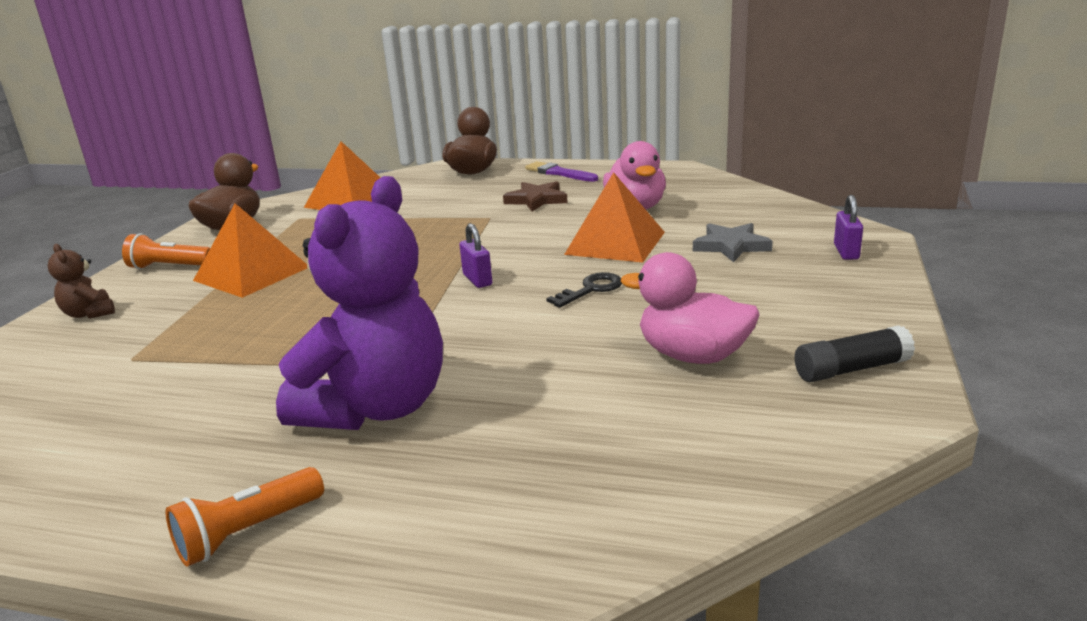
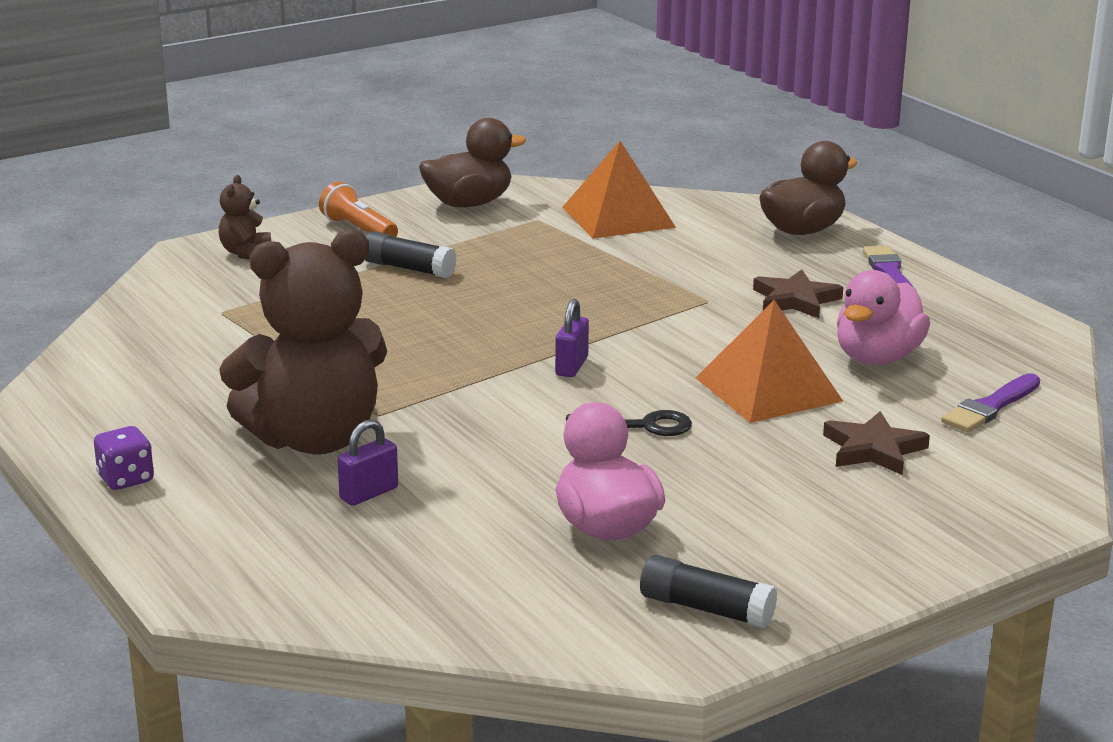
camera: 40 degrees right, 0 degrees up
(248, 532) = (126, 479): orange flashlight -> purple dice
(251, 273) = (408, 268): orange pyramid -> black glue stick
(376, 407) = (314, 439): purple teddy bear -> brown teddy bear
(731, 246) = (873, 449): grey star -> brown star
(735, 206) = (990, 407): none -> purple brush
(846, 252) = (976, 515): purple padlock -> purple padlock (369, 493)

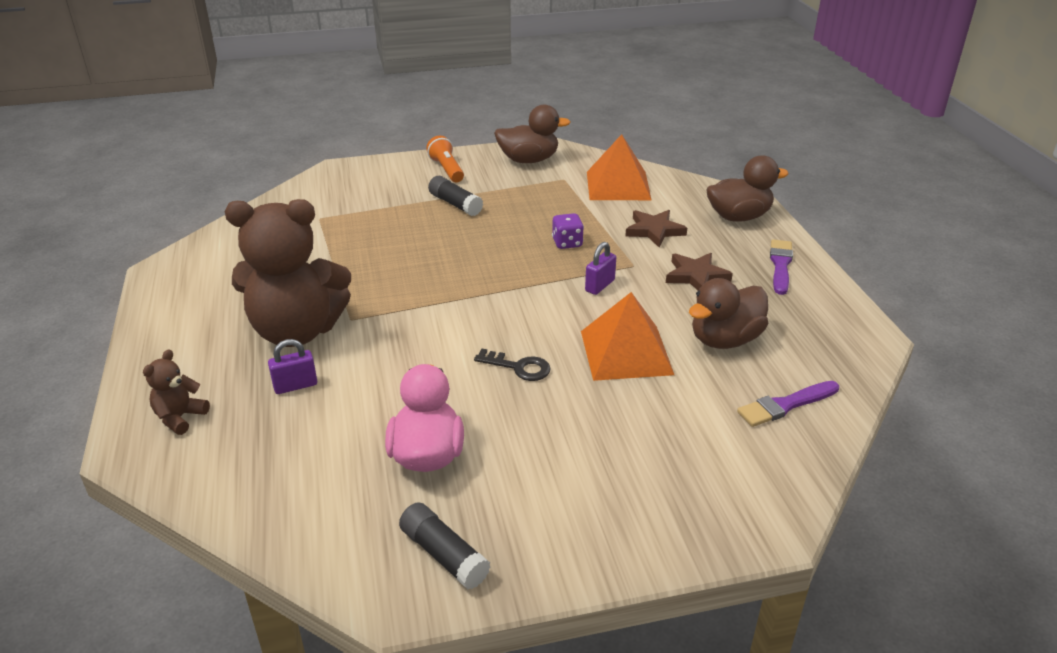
camera: 20 degrees right, 10 degrees up
(126, 479) = (163, 339): purple dice -> purple dice (567, 243)
(246, 253) = (367, 176): brown teddy bear -> brown teddy bear (180, 417)
(572, 366) = (503, 304): purple padlock -> purple padlock (600, 286)
(873, 449) = (669, 426): brown star -> brown star (654, 231)
(877, 358) = (725, 340): pink duck -> brown duck

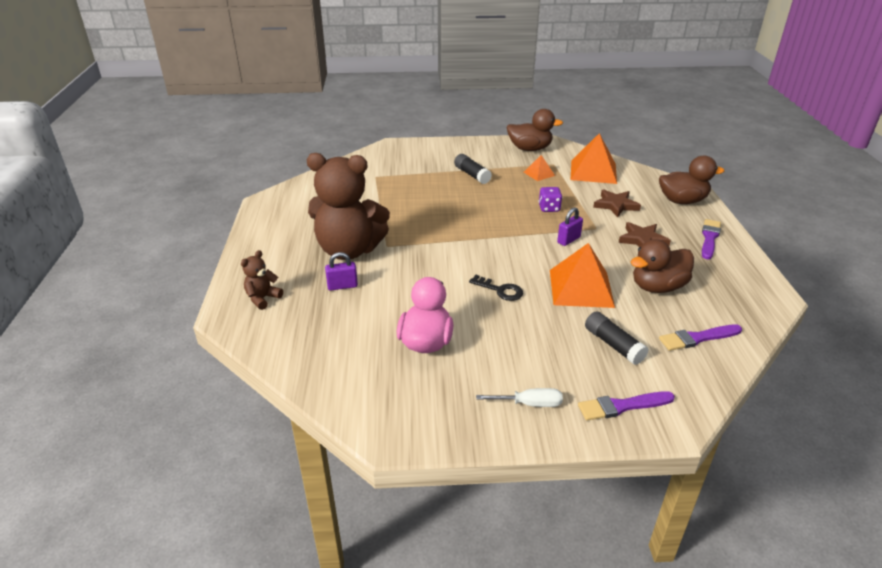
camera: 10 degrees right, 0 degrees up
(444, 555) = (427, 411): black glue stick -> black glue stick (613, 345)
(446, 169) = (469, 151): orange flashlight -> none
(546, 195) = (539, 174): none -> orange pyramid
(582, 525) = (529, 404): none -> white screwdriver
(703, 512) = (622, 406): none -> purple brush

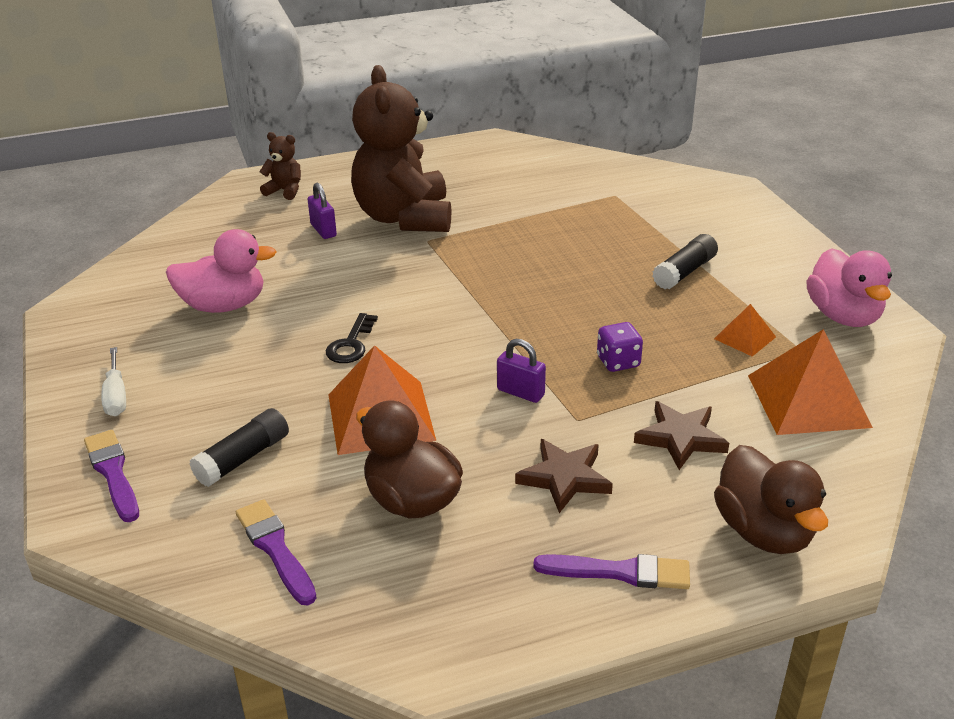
camera: 75 degrees right, 0 degrees up
(530, 149) = (843, 316): brown duck -> pink duck

